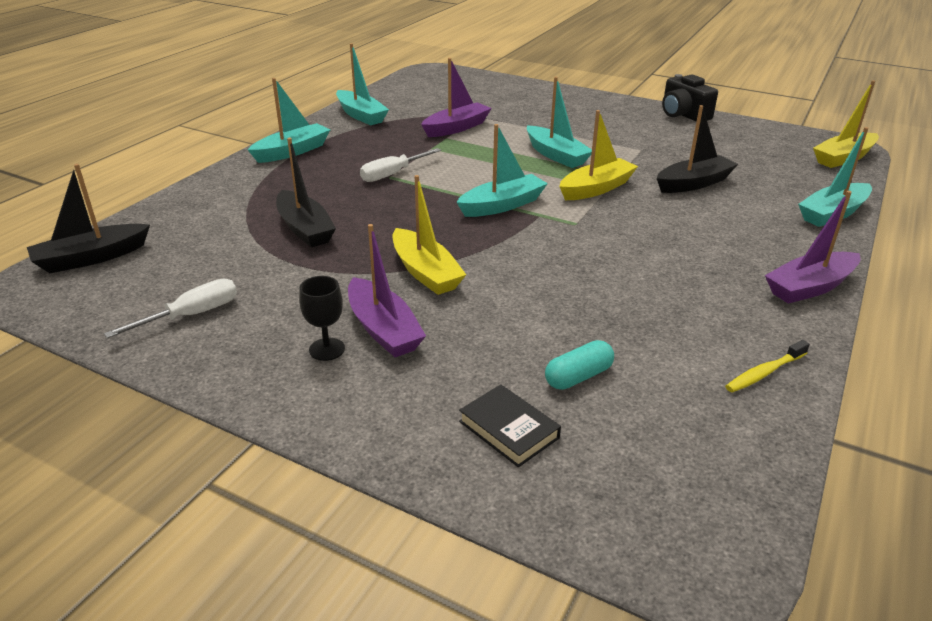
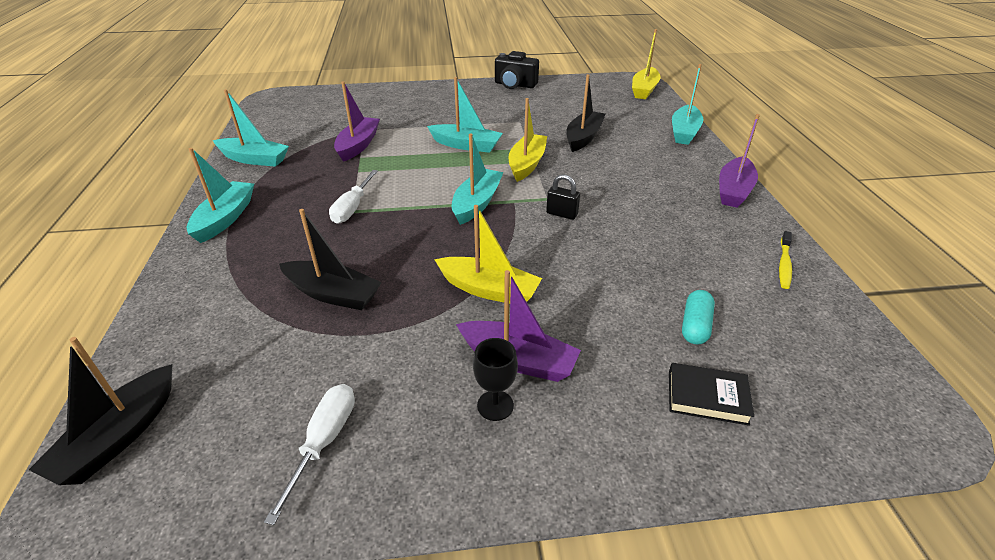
camera: 35 degrees left, 5 degrees up
(573, 241) = (562, 214): none -> black padlock

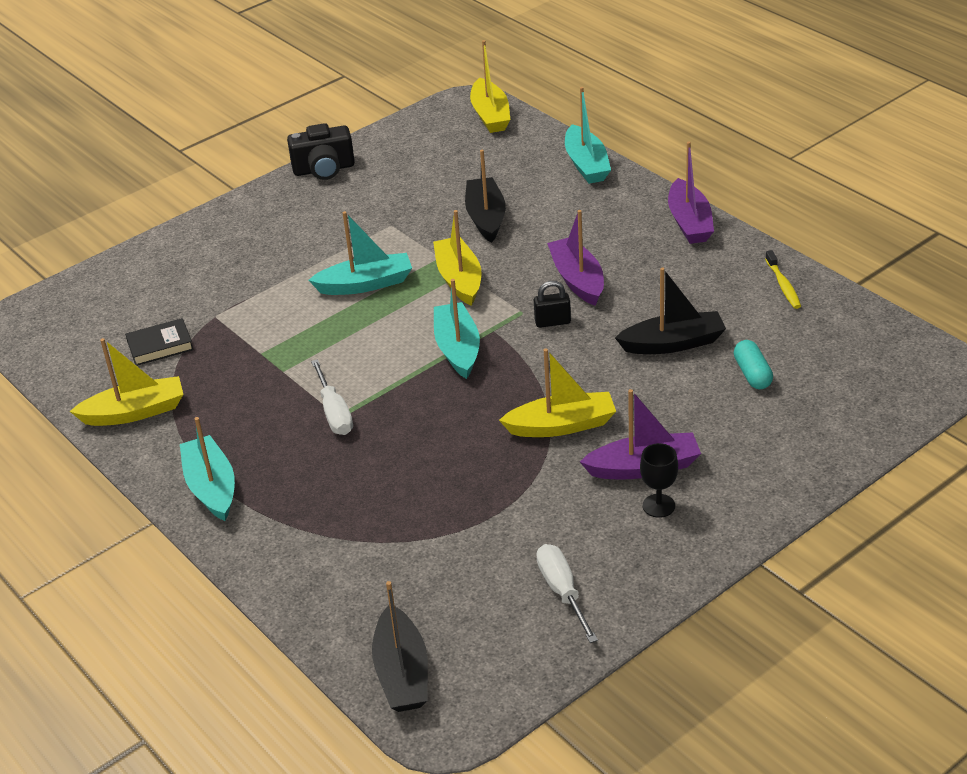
camera: 30 degrees left, 0 degrees up
(254, 159) = (135, 412): turquoise boat -> yellow boat
(333, 294) = (428, 497): black boat -> black boat (673, 343)
(358, 145) = (237, 339): purple boat -> purple boat (577, 280)
(707, 397) = (799, 423): black book -> black book (160, 346)

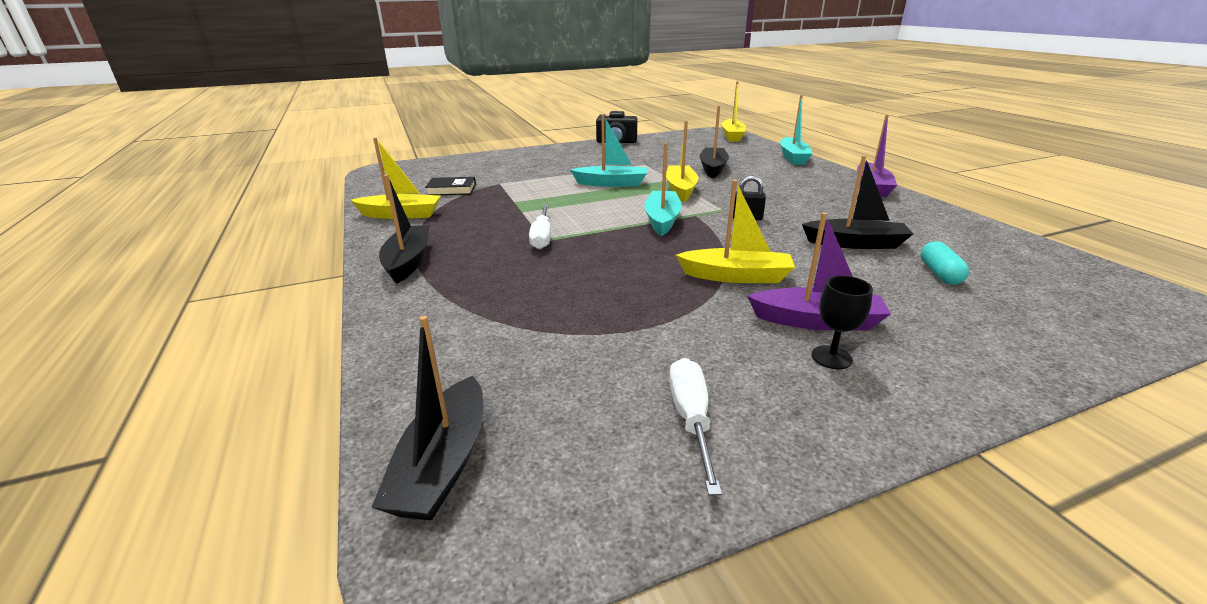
camera: 15 degrees right, 10 degrees down
(211, 487) = (408, 261): turquoise boat -> black boat
(577, 280) = (774, 201): purple boat -> none
(783, 285) = (962, 226): yellow toothbrush -> none

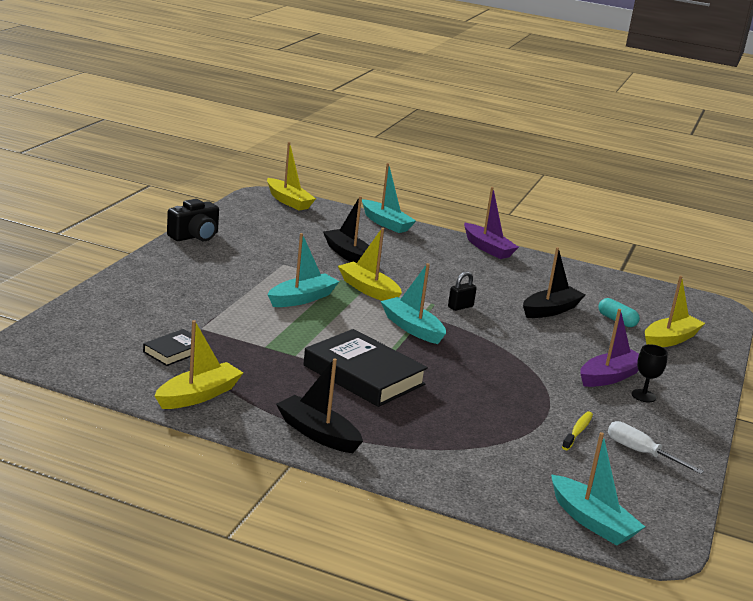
camera: 50 degrees left, 5 degrees down
(443, 464) = (592, 521): black boat -> turquoise boat
(542, 237) = (363, 375): white screwdriver -> black book
(651, 357) = (578, 431): none -> yellow toothbrush
(736, 276) = (532, 361): yellow boat -> yellow boat (670, 339)

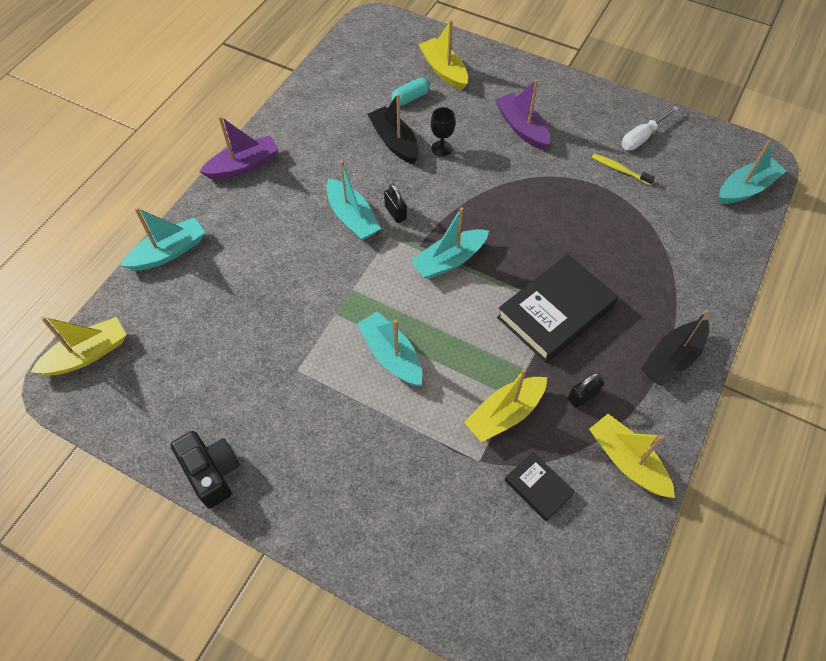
camera: 80 degrees left, 35 degrees up
(268, 380) = (582, 396): none -> black padlock
(348, 255) = (268, 300): black boat -> none
(368, 290) = (362, 289): yellow boat -> yellow boat (505, 414)
(447, 288) = (352, 217): none -> turquoise boat
(643, 396) = (550, 114): black goblet -> black goblet (441, 148)

